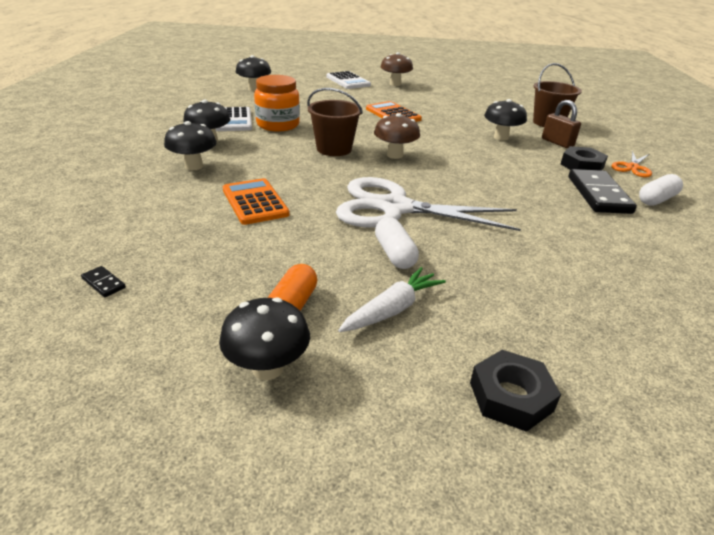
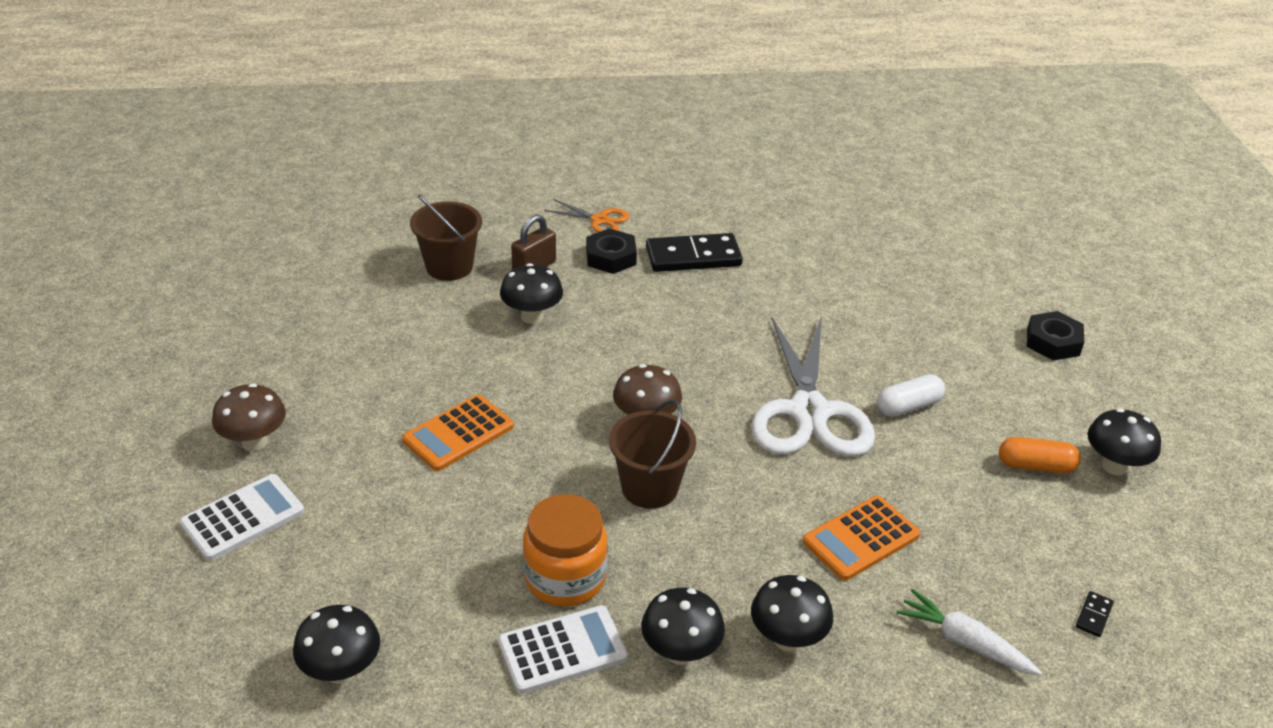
camera: 100 degrees left, 5 degrees up
(392, 309) = (997, 403): white carrot -> white carrot (964, 642)
(656, 199) = (686, 220): white capsule -> none

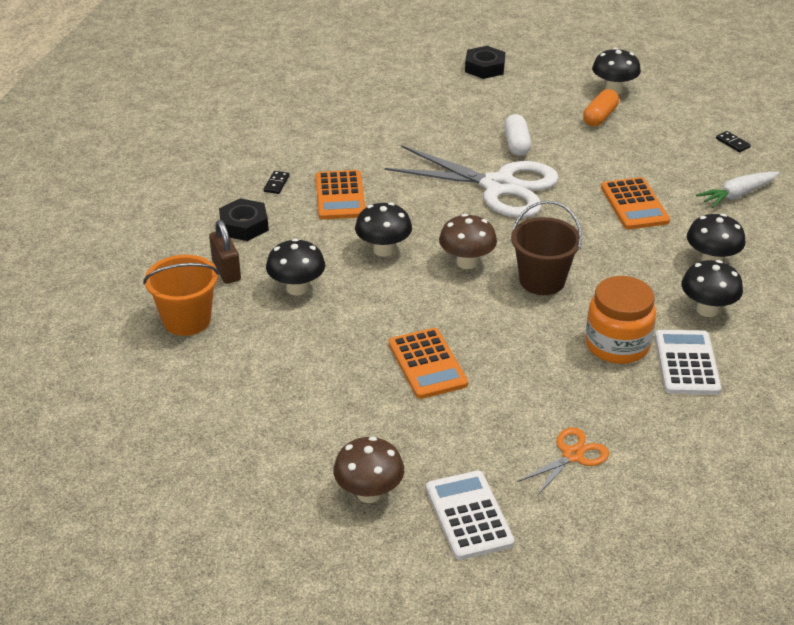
camera: 65 degrees left, 0 degrees up
(341, 671) = (669, 482): black mushroom -> black mushroom (383, 250)
(449, 267) = (187, 320): brown bucket -> orange bucket
(599, 220) = (184, 217): orange scissors -> orange scissors (572, 455)
(693, 257) = (276, 184): black domino -> black domino, size x0.41
(703, 302) = (340, 196): none -> orange calculator

